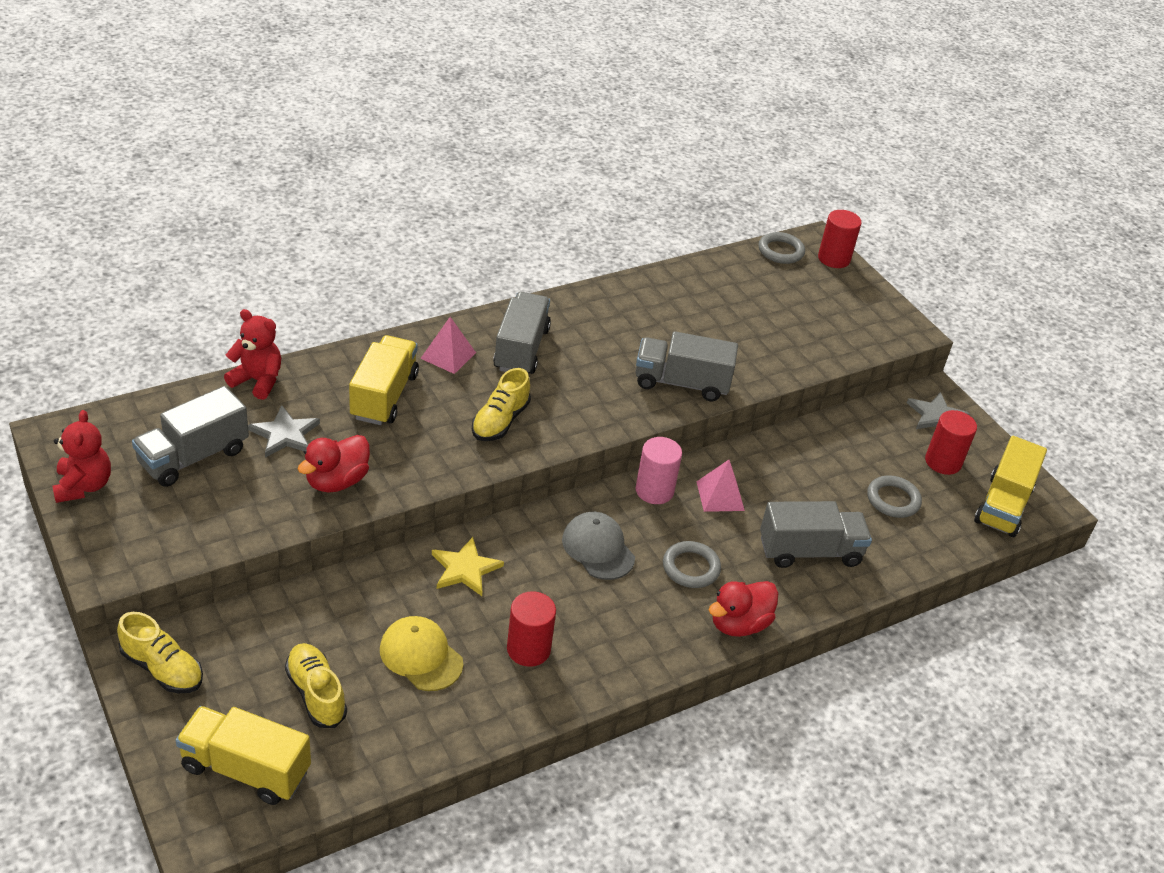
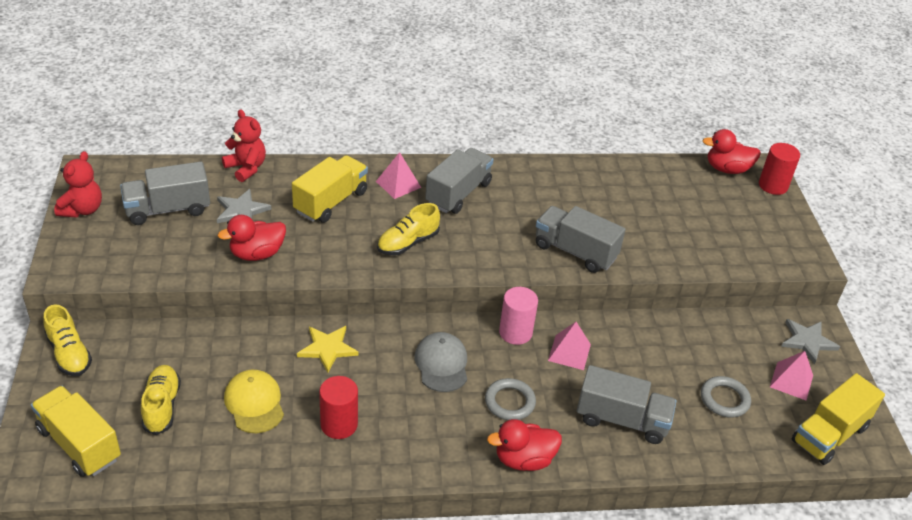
camera: 25 degrees right, 0 degrees up
(780, 251) = (727, 169): grey ring -> red duck
(943, 462) = (791, 381): red cylinder -> pink pyramid

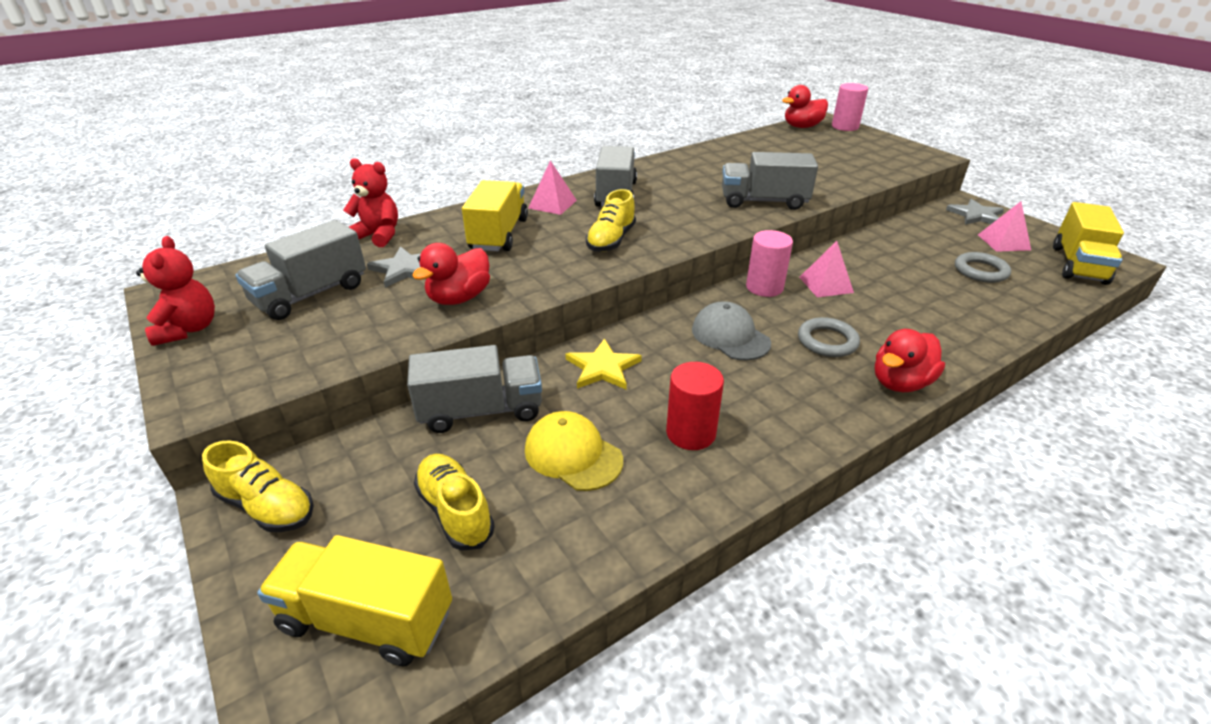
camera: 25 degrees left, 5 degrees down
(622, 420) = (932, 316): grey truck -> grey truck (481, 410)
(773, 186) = (845, 127): red cylinder -> pink cylinder

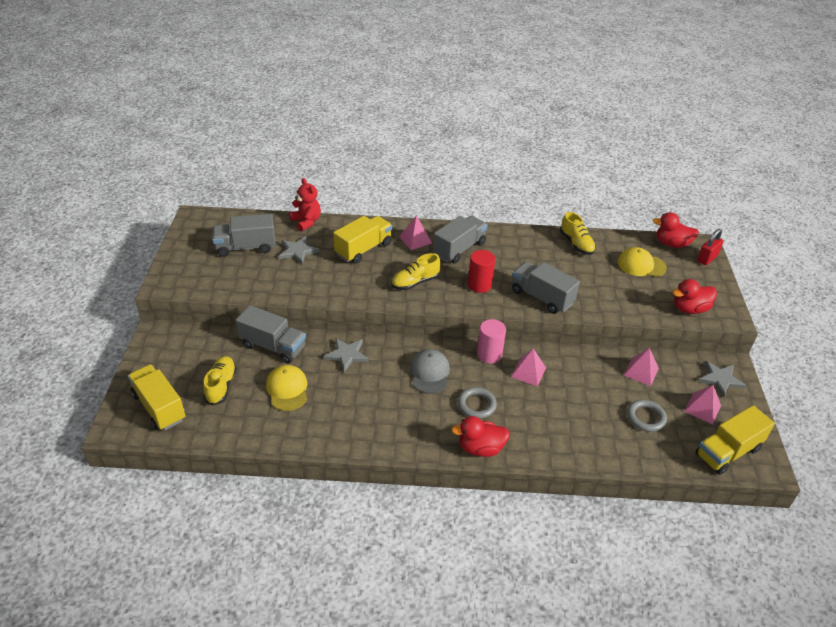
camera: 35 degrees right, 5 degrees up
(189, 329) = (186, 243): red teddy bear -> none
(267, 506) = (163, 344): yellow shoe -> yellow shoe (576, 244)
(459, 298) = (303, 282): red duck -> red duck (689, 309)
(602, 368) = (347, 355): yellow star -> grey star
(690, 433) = (346, 410): red cylinder -> red cylinder (479, 285)
(804, 148) = (641, 265): none -> yellow cap
(845, 127) = (707, 258): pink cylinder -> red padlock
(914, 237) = (641, 371): none -> pink pyramid

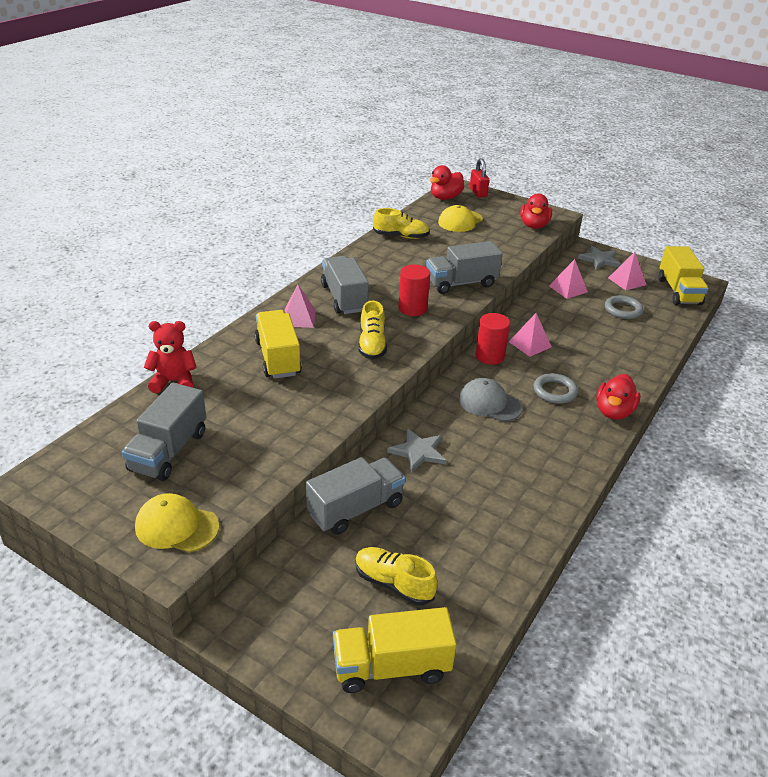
camera: 60 degrees left, 5 degrees down
(287, 389) = (442, 521): yellow cap -> yellow cap (176, 526)
(297, 251) = (227, 409): grey star -> none
(489, 354) = (489, 356): pink cylinder -> red cylinder

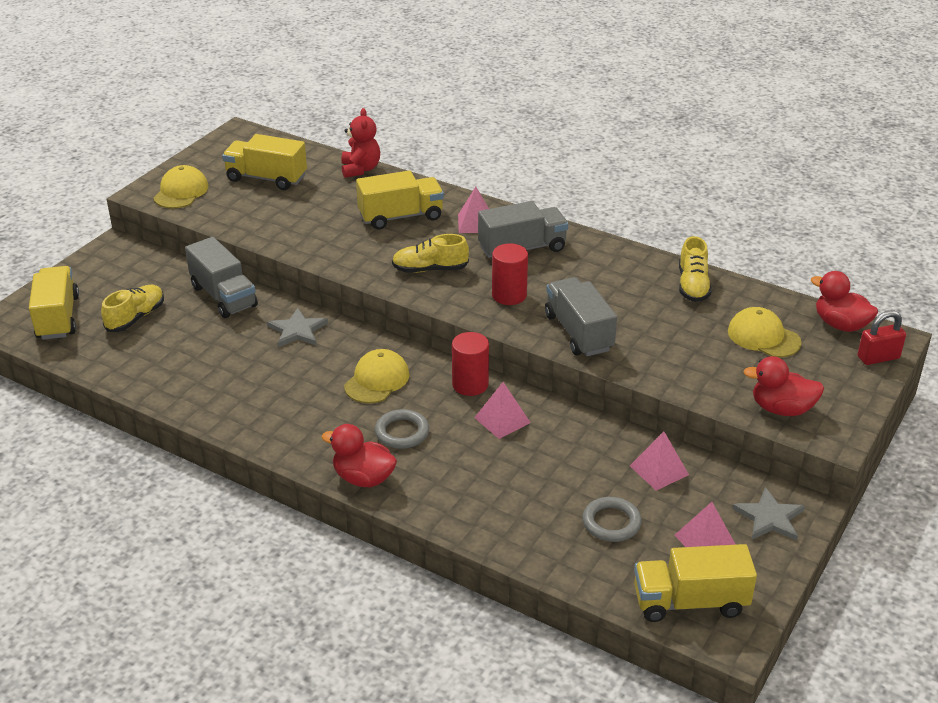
camera: 90 degrees right, 0 degrees up
(169, 451) = (266, 178): grey truck -> yellow truck
(489, 403) = (377, 380): grey cap -> yellow cap

